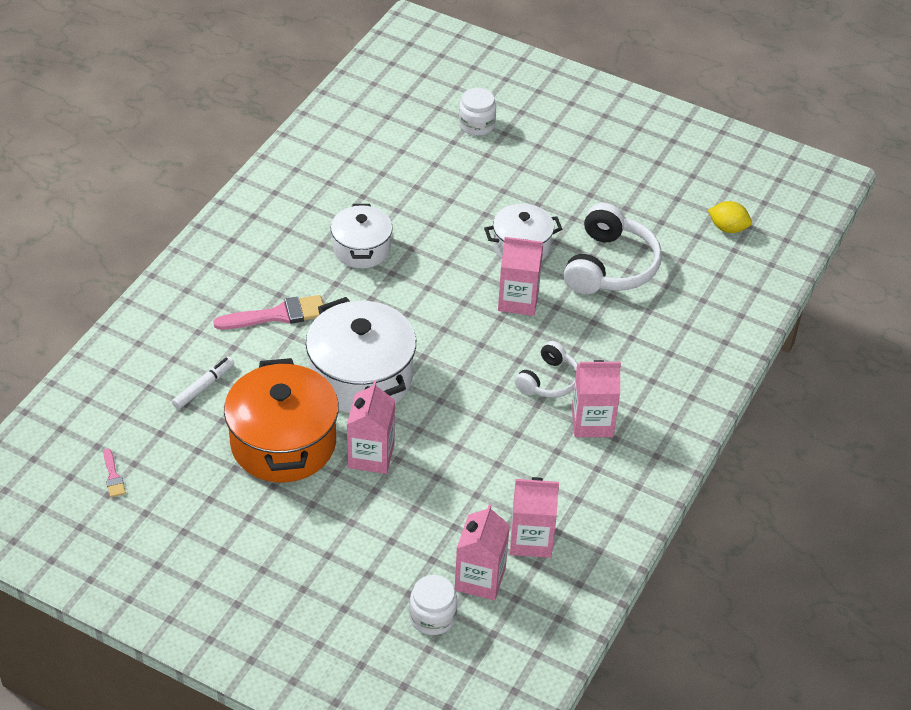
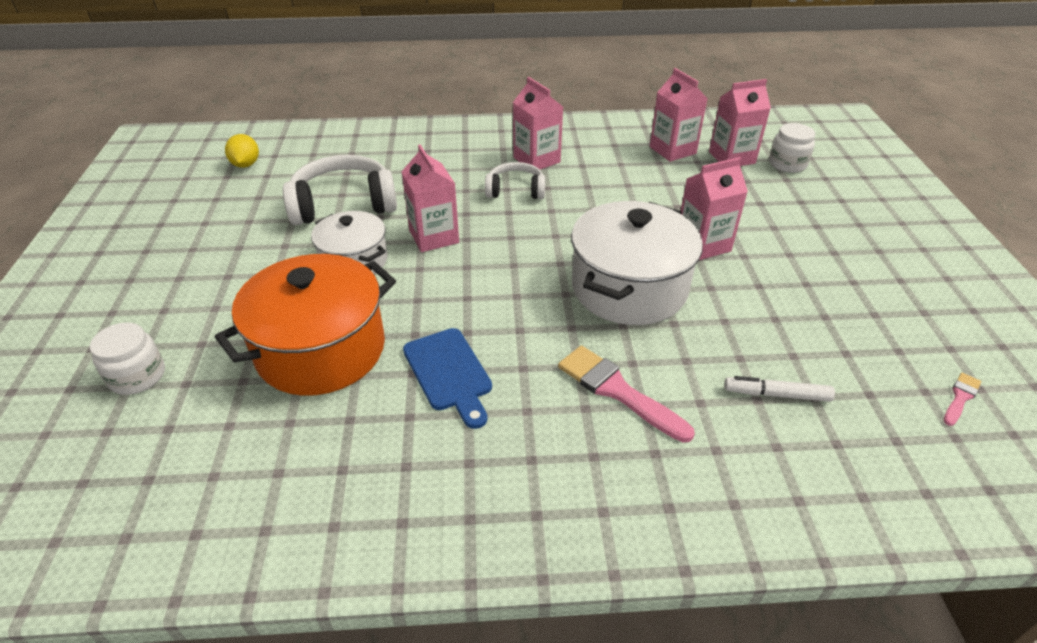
camera: 120 degrees left, 5 degrees down
(283, 443) = (759, 300): orange pot -> orange pot (321, 350)
(361, 249) = (449, 373): white pot -> blue cutting board

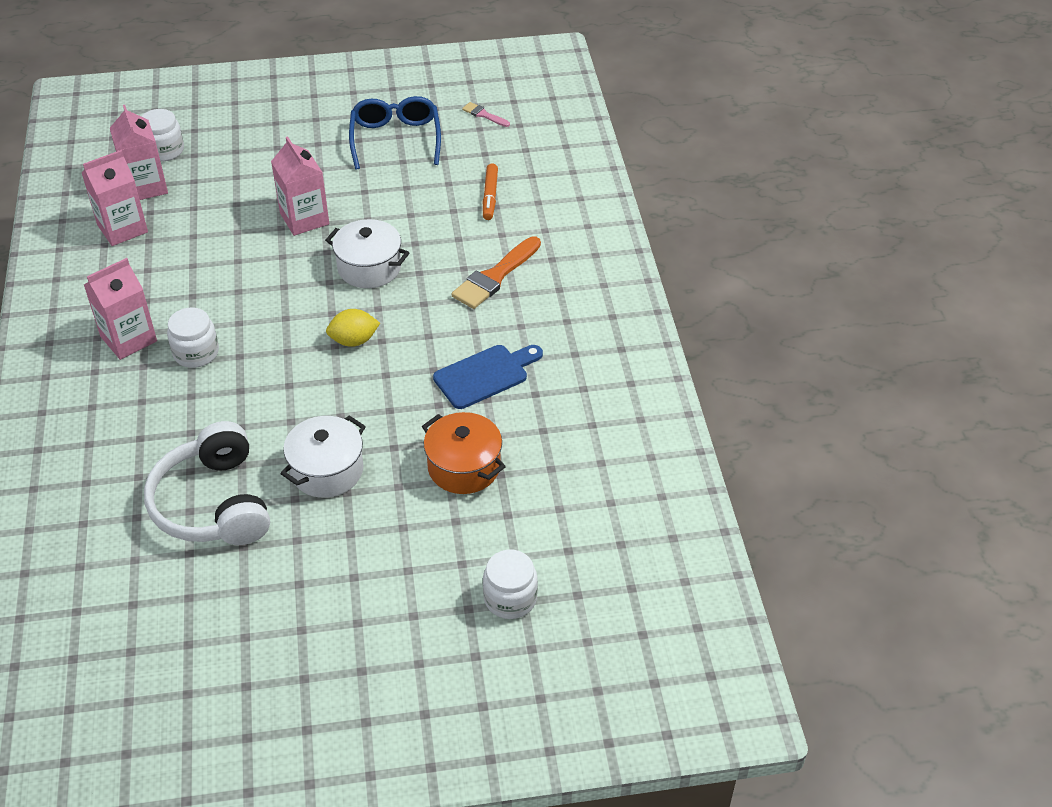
camera: 95 degrees left, 5 degrees up
(246, 164) = (99, 637): yellow lemon -> yellow lemon (354, 340)
(321, 350) = (464, 467): orange pot -> orange pot, size x0.60
(434, 237) = (284, 411): pink carton -> none
(515, 190) = (196, 353): white headphones -> white jar
(617, 391) = (495, 276): pink brush -> orange brush
(629, 288) = (369, 268): white pot -> white pot, size x0.60
(776, 394) = (490, 196): white marker -> orange marker
(866, 311) = (395, 139): none -> blue glasses

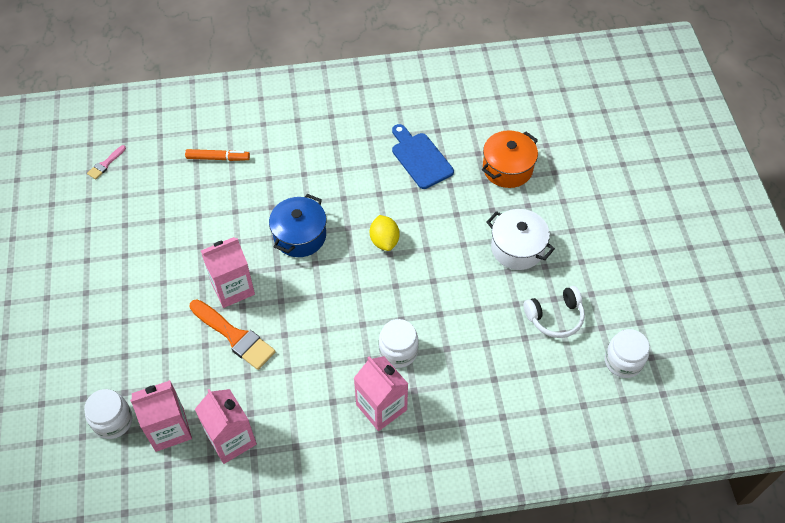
camera: 90 degrees left, 10 degrees up
(213, 503) = (555, 317): white headphones -> white headphones, size x0.59
(369, 268) = (300, 236): white pot -> blue pot
(395, 139) = (129, 227): blue glasses -> none
(495, 276) = (315, 154): orange brush -> orange brush (234, 336)
(510, 598) = (612, 143): white jar -> white jar (623, 361)

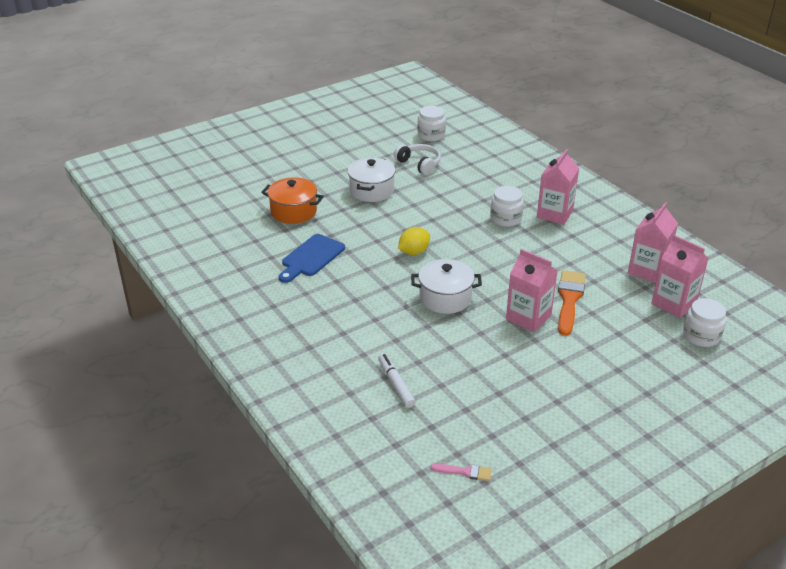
camera: 115 degrees left, 20 degrees down
(218, 158) = (396, 384): orange marker -> white marker
(300, 236) = (445, 298): blue pot -> white pot

